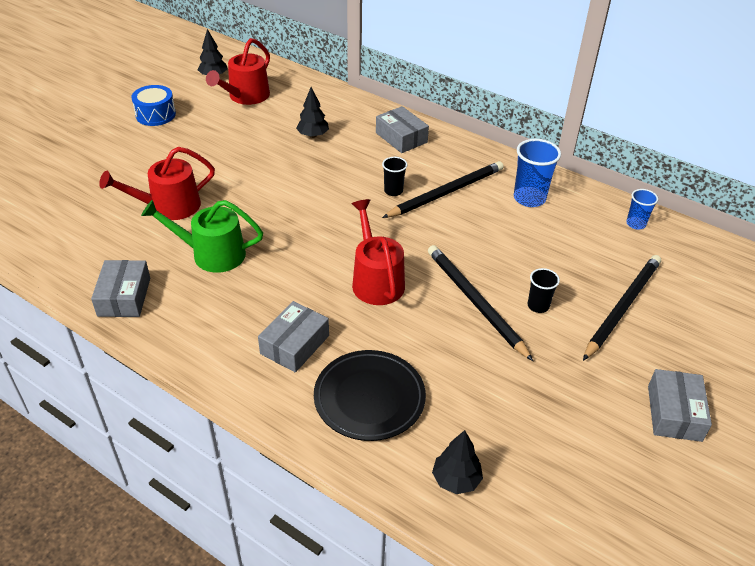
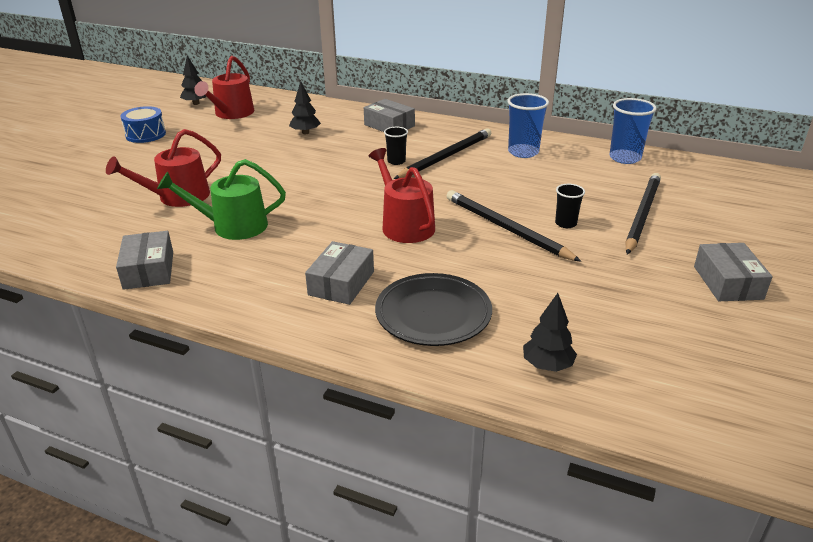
camera: 10 degrees left, 10 degrees down
(636, 224) = (625, 158): blue cup -> blue cup, size x1.71

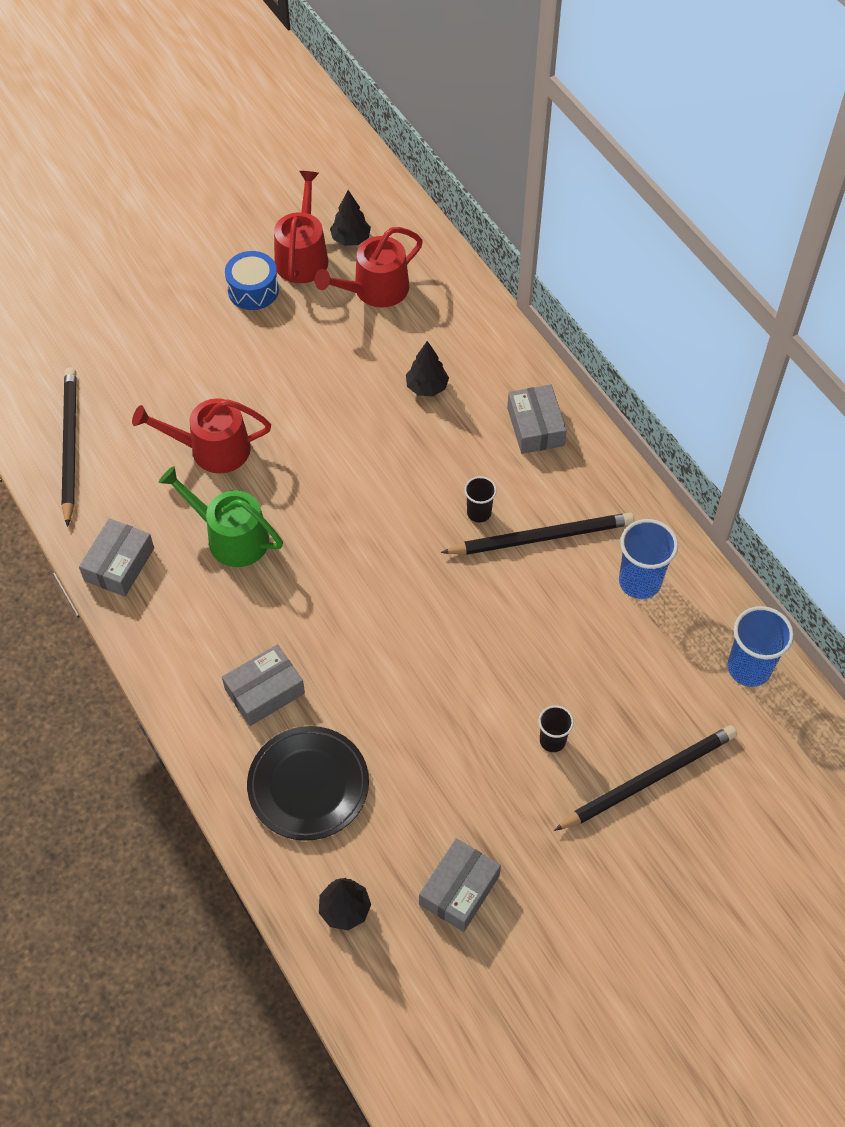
camera: 35 degrees right, 25 degrees up
(405, 225) = (390, 639): red watering can -> red watering can (302, 256)
(506, 228) = (484, 709): black pencil -> black pencil (70, 445)
(727, 282) = (614, 929): grey box -> grey box (459, 890)

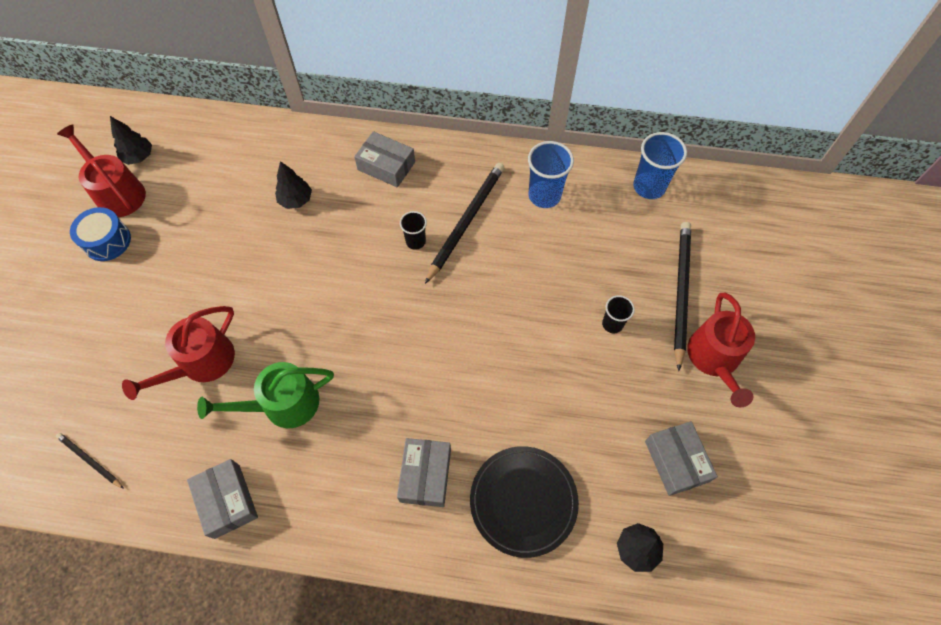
camera: 50 degrees left, 5 degrees up
(70, 445) = (90, 460): black pencil -> black pencil, size x0.51
(375, 290) = (192, 173): red watering can -> red watering can (714, 359)

